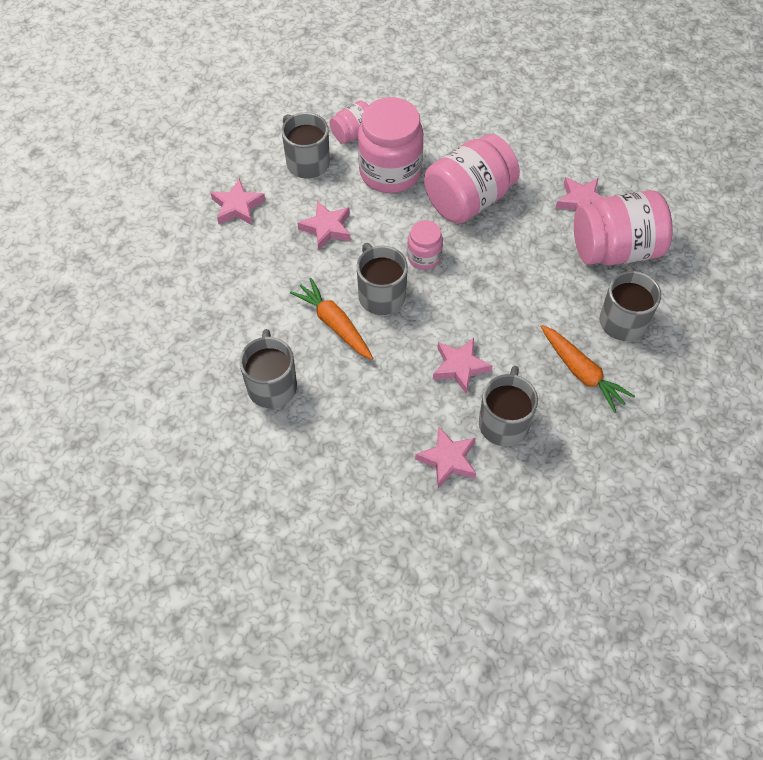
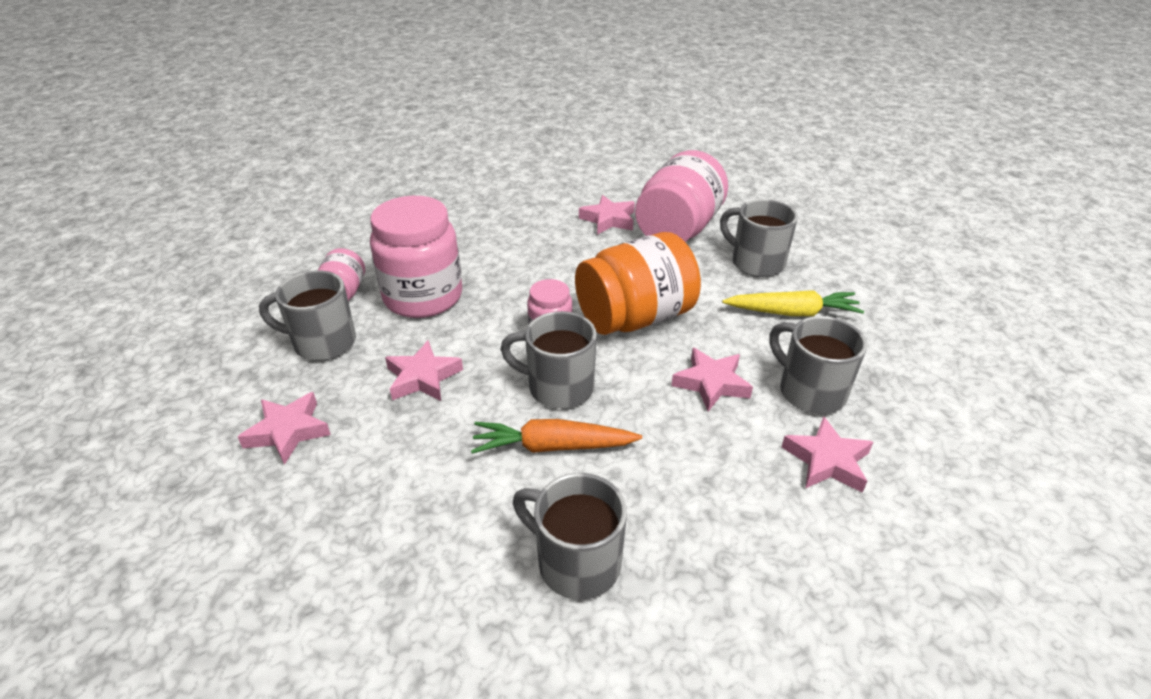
camera: 50 degrees left, 20 degrees down
(468, 199) = (523, 271): pink jar -> none
(483, 290) = (635, 318): none -> orange jar
(582, 373) = (793, 313): orange carrot -> yellow carrot

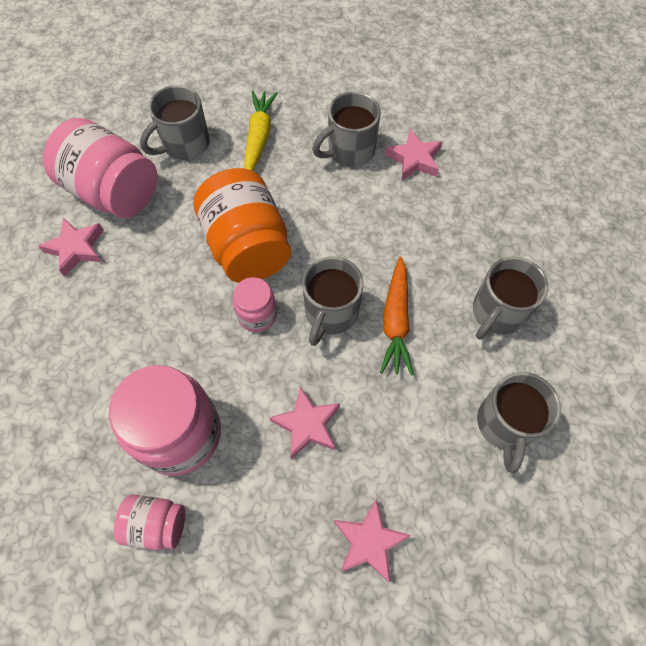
camera: 85 degrees left, 25 degrees up
(322, 343) = (242, 533): grey mug -> grey mug (505, 425)
(711, 383) = (335, 207): pink star -> none

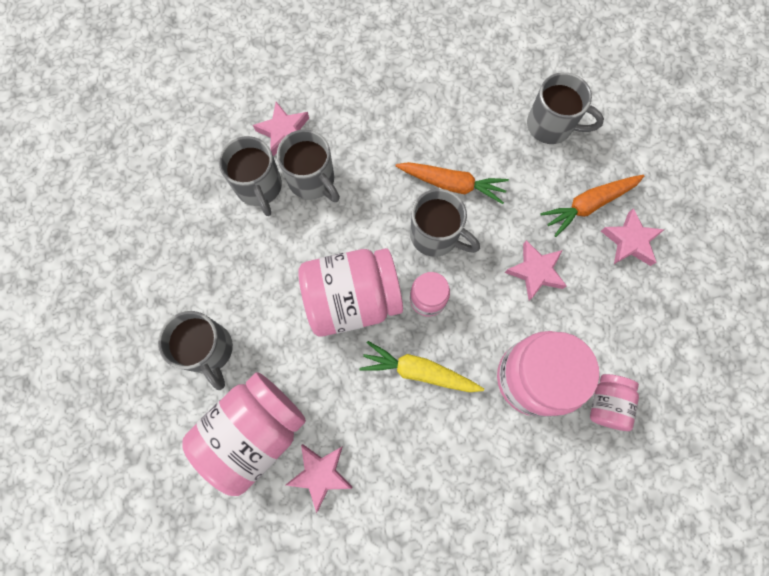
camera: 80 degrees left, 10 degrees up
(247, 246) = (352, 299): orange jar -> pink jar
(259, 137) = (219, 271): yellow carrot -> yellow carrot (418, 371)
(407, 482) = (588, 205): none -> orange carrot
(497, 313) = (456, 106): grey mug -> grey mug (312, 181)

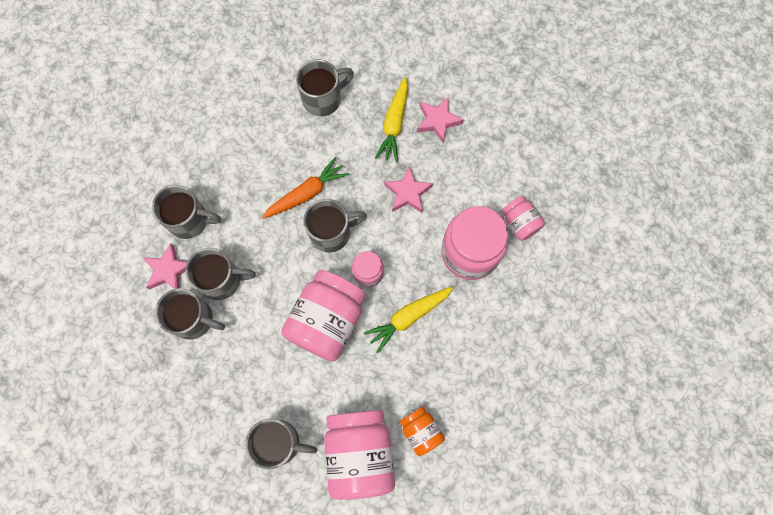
camera: 50 degrees left, 0 degrees up
(320, 474) = (420, 431): pink star -> orange jar
(341, 112) = (190, 220): none -> grey mug
(588, 205) = (394, 124): orange carrot -> yellow carrot

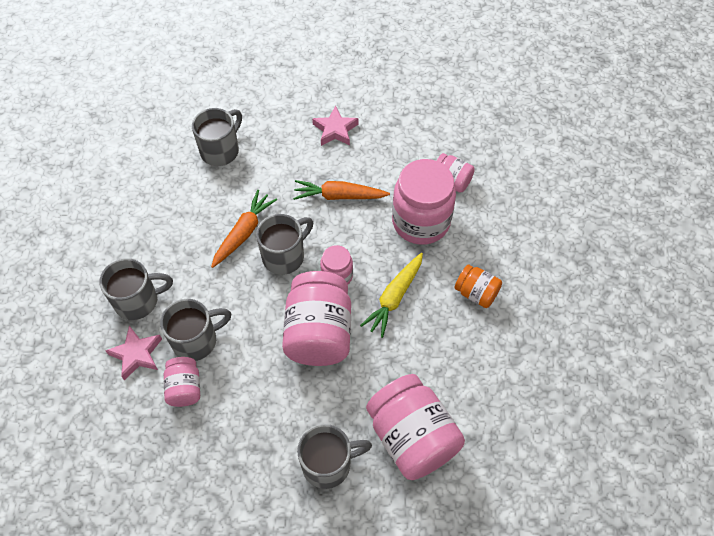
camera: 25 degrees left, 15 degrees down
(194, 319) = (185, 388): grey mug -> pink jar
(394, 124) = (297, 146): yellow carrot -> none
(408, 193) = (339, 196): pink star -> orange carrot
(420, 431) = (459, 391): orange jar -> orange jar (476, 293)

